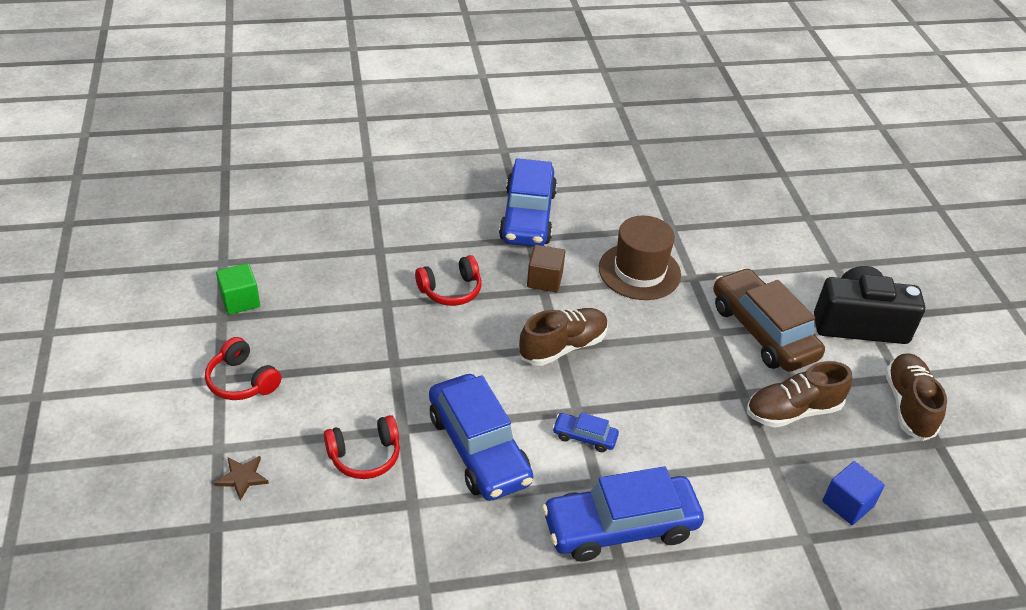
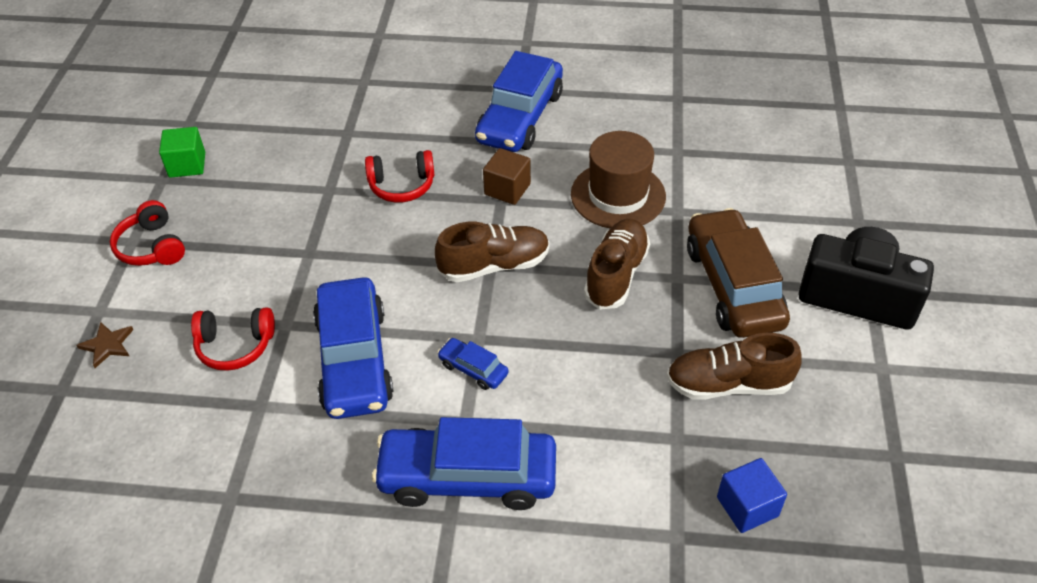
camera: 20 degrees right, 5 degrees up
(908, 405) = (878, 404): brown shoe -> brown shoe (616, 274)

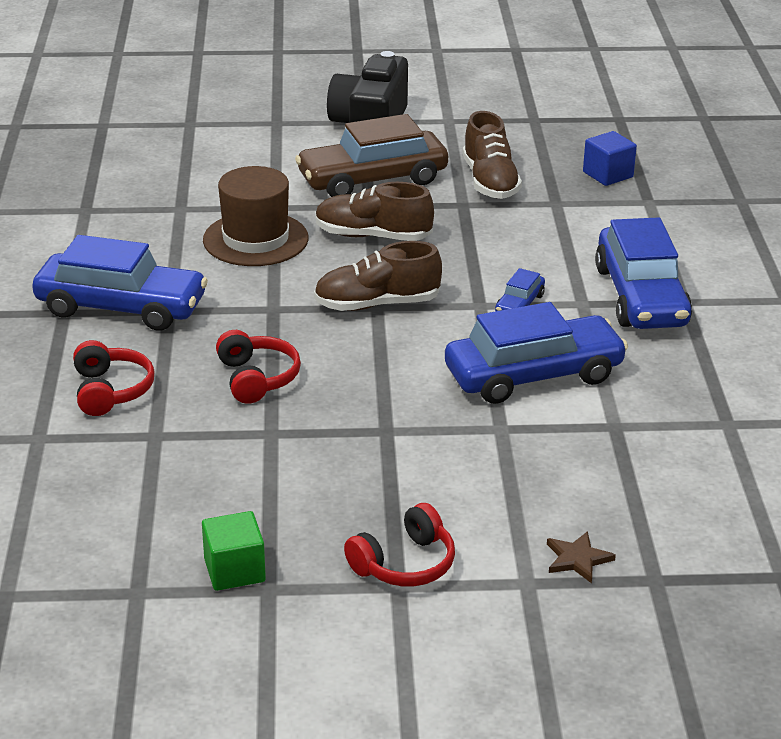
camera: 100 degrees left, 15 degrees down
(235, 346) = (543, 458): red headphones -> red headphones (111, 390)
(494, 265) = (377, 304): brown shoe -> brown shoe turned 75 degrees counterclockwise
(507, 189) = (254, 306): brown cube -> none

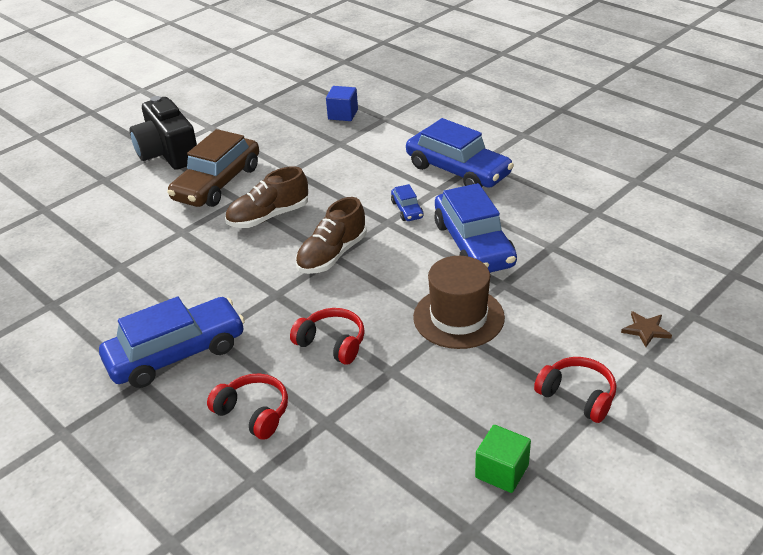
camera: 40 degrees left, 5 degrees up
(255, 239) = (200, 258): brown hat -> brown hat (458, 317)
(405, 564) = (577, 396): red headphones -> red headphones turned 60 degrees counterclockwise
(490, 182) = (287, 150): brown shoe -> none
(533, 375) = (473, 244): blue car -> blue car turned 135 degrees clockwise

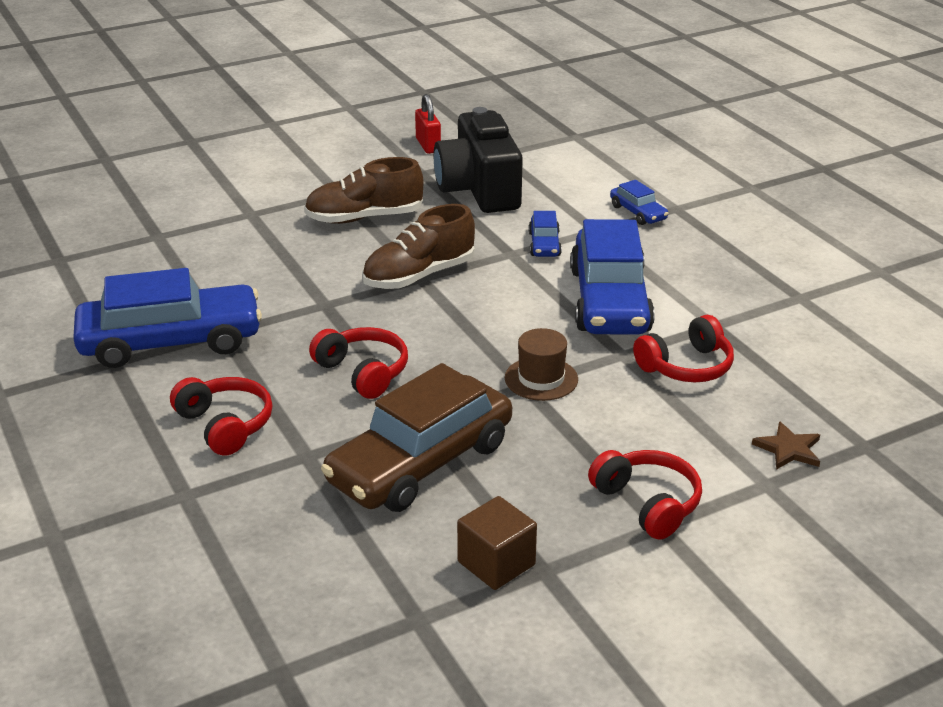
camera: 15 degrees right, 5 degrees down
(168, 153) = (281, 126): black camera -> black camera (479, 189)
(217, 183) = (322, 170): brown car -> brown car (420, 462)
(284, 147) = (428, 145): none -> red padlock
(343, 114) = (523, 122): blue cube -> none
(458, 170) = (638, 213): blue car -> blue car, size x0.44
(458, 317) = (541, 379): brown hat -> brown hat, size x0.58
(502, 471) = (496, 563): green cube -> brown cube
(550, 283) = (686, 366): none -> red headphones

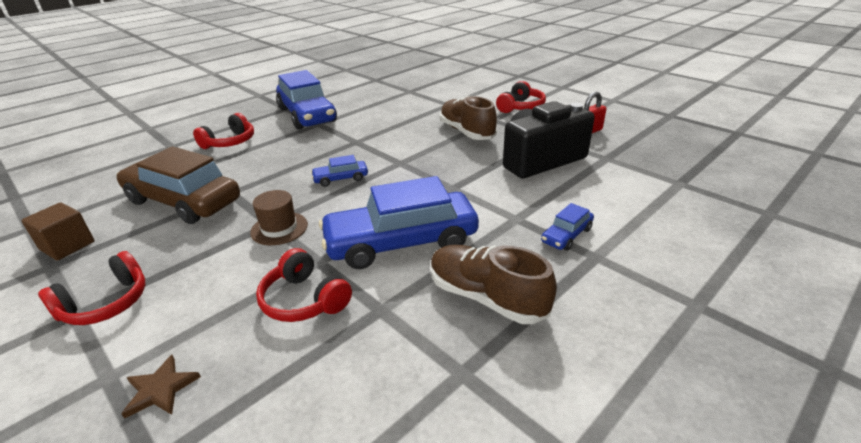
camera: 75 degrees right, 0 degrees up
(363, 372) = (283, 166): red headphones -> red headphones (521, 107)
(419, 276) = (402, 161): brown shoe -> brown shoe (486, 297)
(544, 244) = (475, 199): blue car -> blue car (341, 179)

